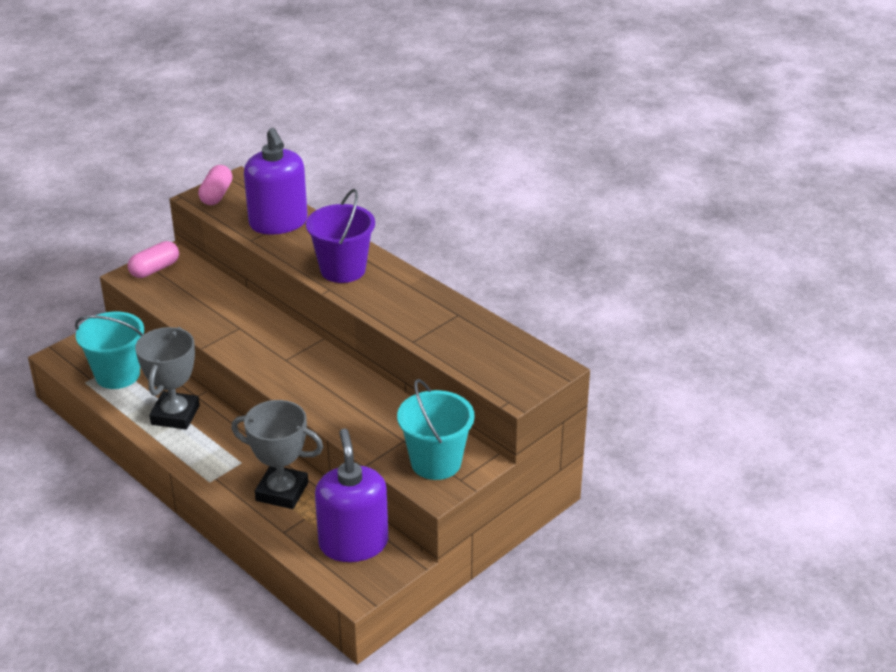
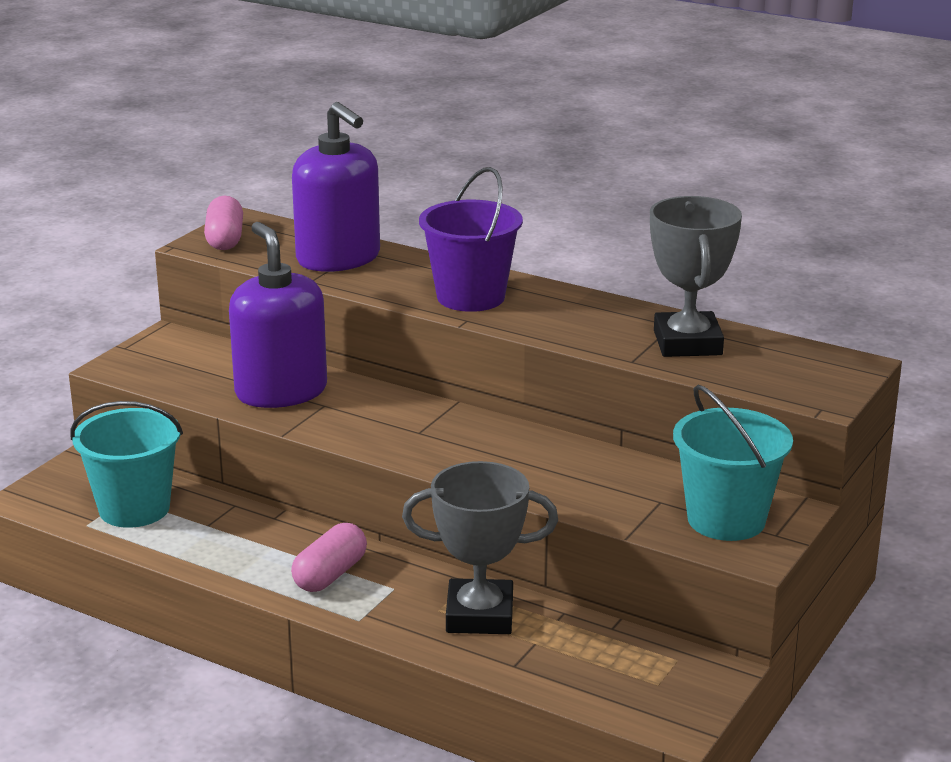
camera: 15 degrees left, 10 degrees down
(155, 269) = (151, 354): pink capsule -> pink capsule (330, 574)
(175, 415) = (255, 545): grey trophy -> grey trophy (687, 343)
(353, 543) = (630, 662): purple soap dispenser -> purple soap dispenser (281, 392)

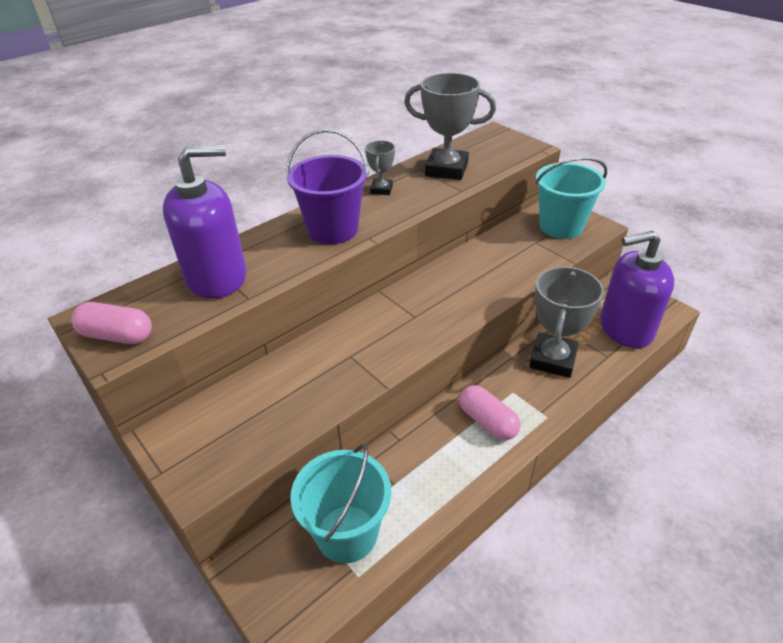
camera: 70 degrees left, 15 degrees up
(281, 392) = (315, 376): purple soap dispenser -> purple soap dispenser (625, 328)
(591, 309) = (381, 189): none -> grey trophy

